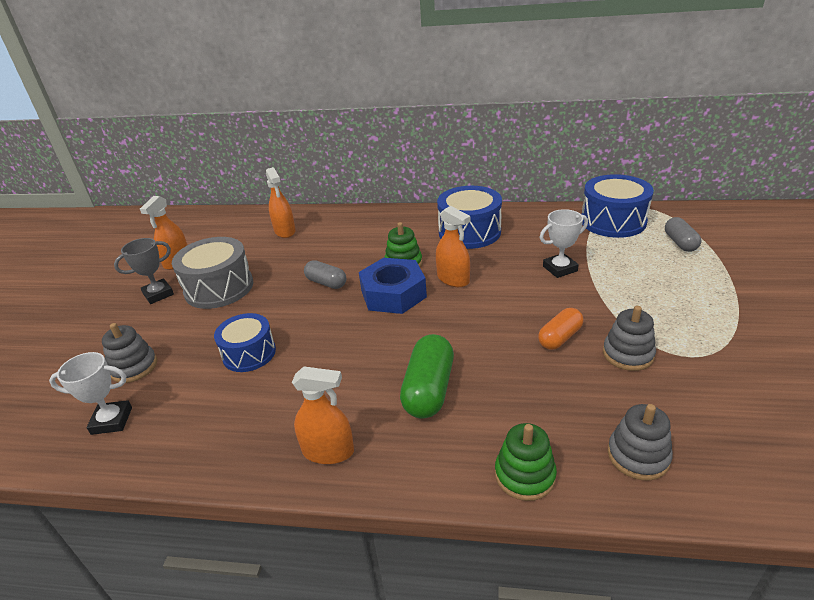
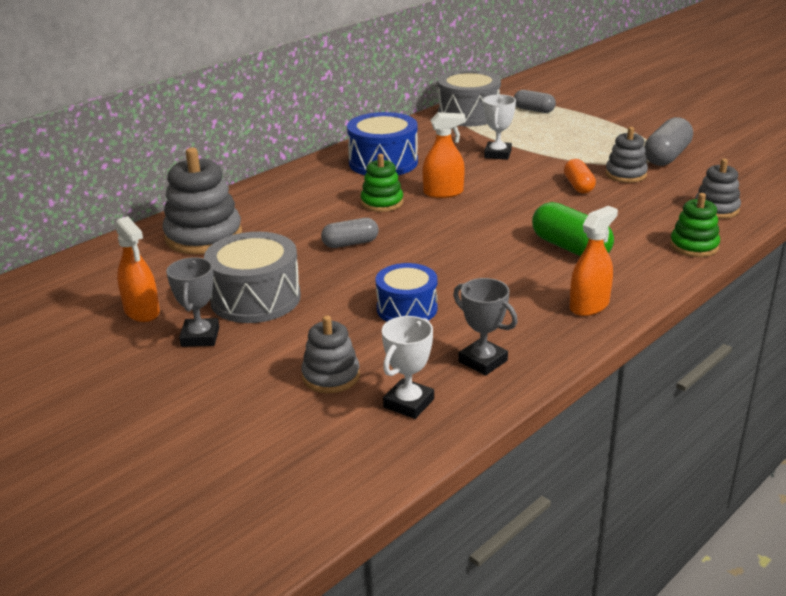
camera: 55 degrees left, 5 degrees down
(191, 430) = (483, 361): none -> grey trophy
(285, 231) = (203, 236): orange spray bottle -> grey stacking toy
(393, 294) = (422, 221): blue nut -> none
(613, 221) = (468, 115): blue drum -> grey drum
(715, 362) = (666, 156): none -> grey capsule

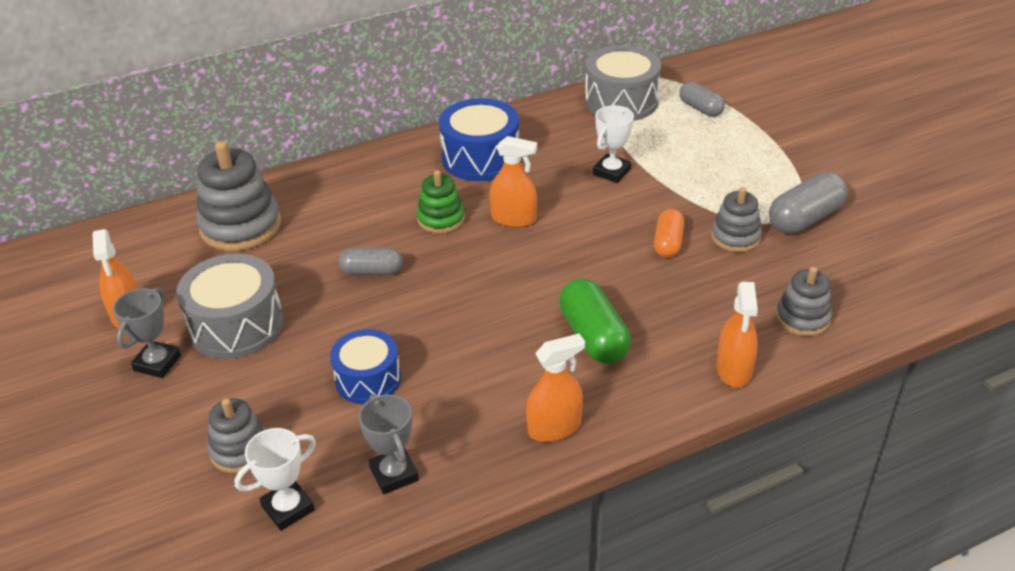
camera: 20 degrees right, 10 degrees up
(694, 246) = (734, 370): green stacking toy -> orange spray bottle

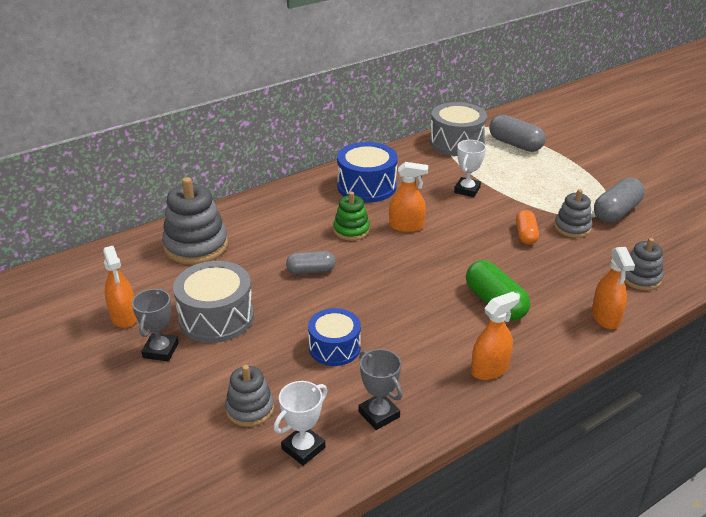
camera: 10 degrees left, 5 degrees down
(700, 108) = (515, 144): grey capsule -> grey capsule, size x1.56

